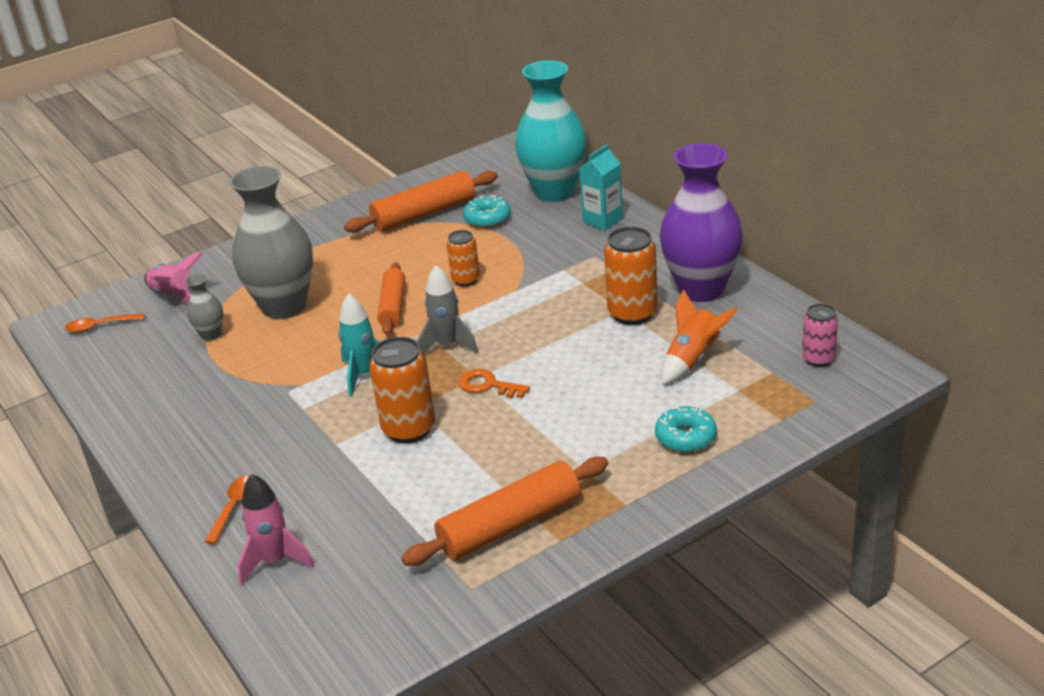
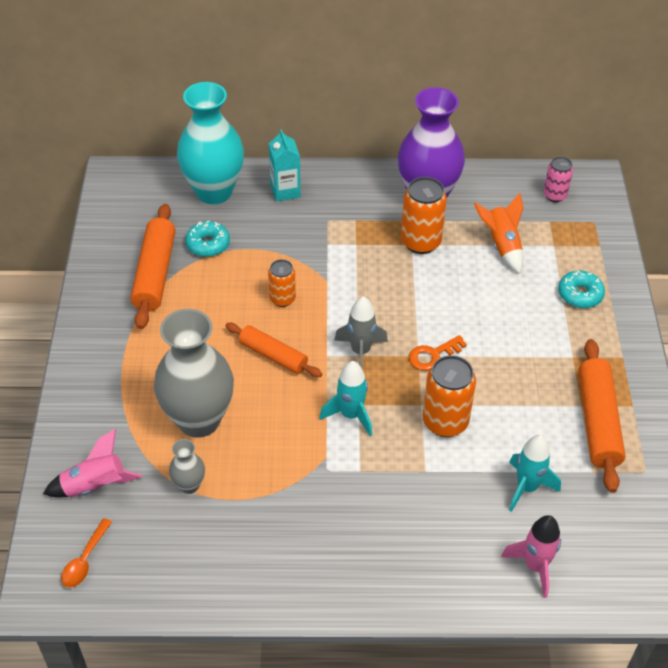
camera: 60 degrees left, 15 degrees up
(234, 507) = (450, 565): orange spoon -> none
(372, 514) = (527, 487): none -> turquoise rocket

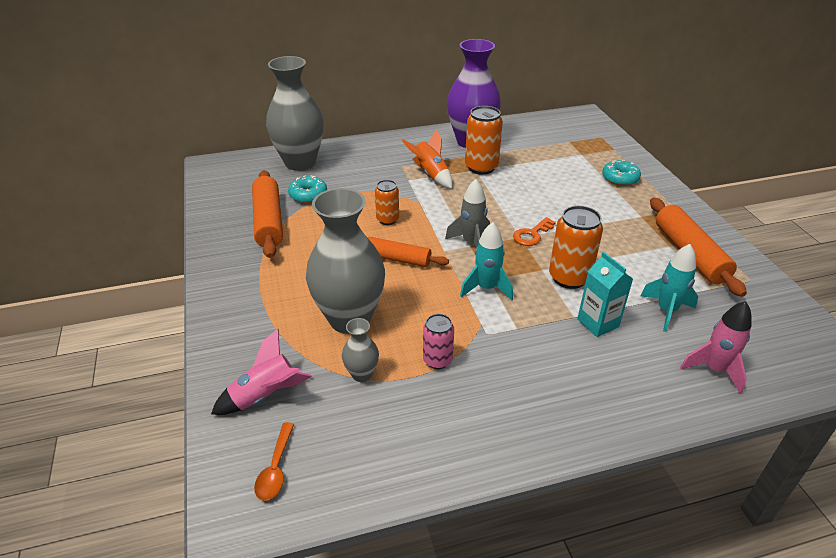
camera: 15 degrees left, 10 degrees down
(214, 191) = (300, 162): turquoise vase -> grey vase
(285, 191) = (358, 154): turquoise carton -> turquoise carton (598, 323)
(502, 245) = (543, 160): orange rocket -> orange rocket (431, 175)
(554, 195) = (563, 127): pink can -> pink can (437, 360)

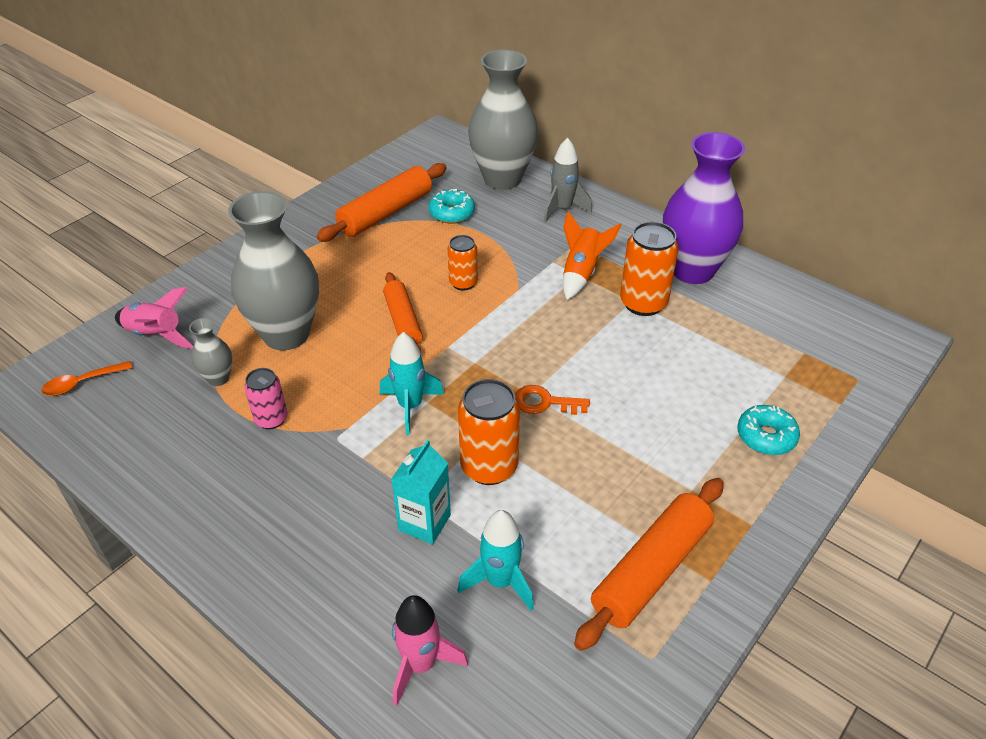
camera: 55 degrees right, 5 degrees up
(471, 243) = (481, 361): grey rocket -> grey rocket (562, 209)

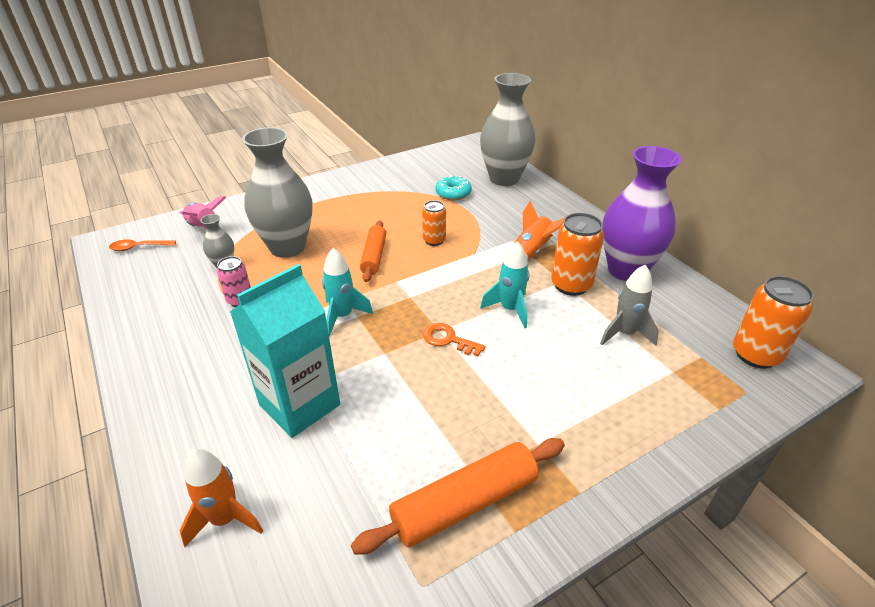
camera: 20 degrees right, 5 degrees down
(385, 213) = (405, 185): orange rolling pin -> none
(421, 665) = (225, 519): pink rocket -> orange rocket
(424, 522) = (299, 405): turquoise carton -> turquoise carton, size x1.74
(489, 467) = (375, 376): orange can -> orange can (755, 354)
(500, 581) = (330, 471): turquoise rocket -> turquoise rocket (510, 309)
(562, 209) = (540, 206): grey rocket -> grey rocket (625, 333)
(766, 436) = (631, 418): turquoise donut -> none

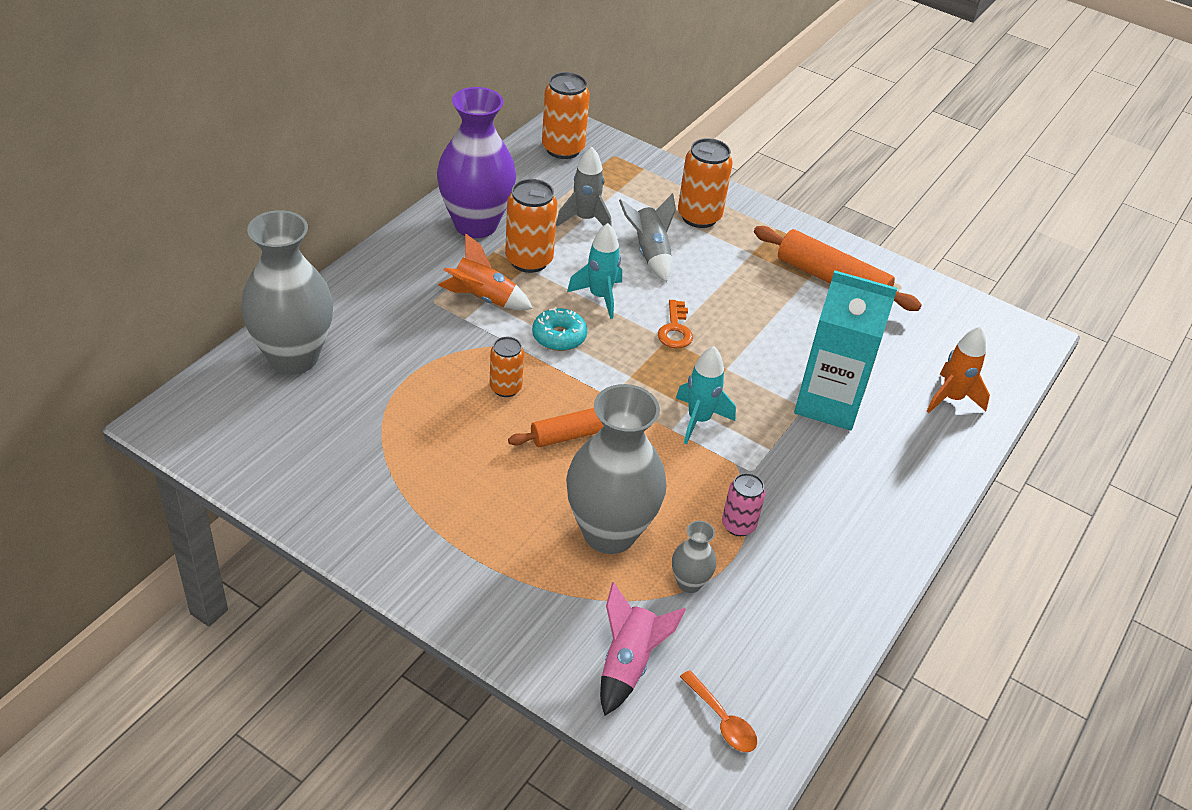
camera: 120 degrees left, 5 degrees up
(453, 193) = (368, 402): turquoise donut -> turquoise donut (559, 336)
(561, 360) = (650, 253): none -> grey rocket
(616, 423) = (699, 217): none -> orange can

